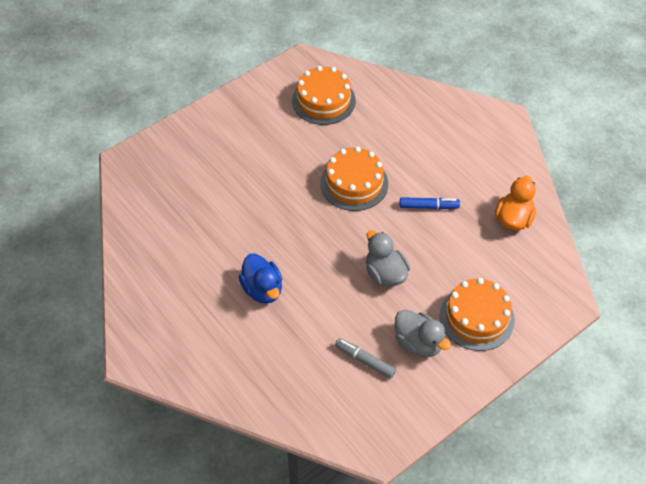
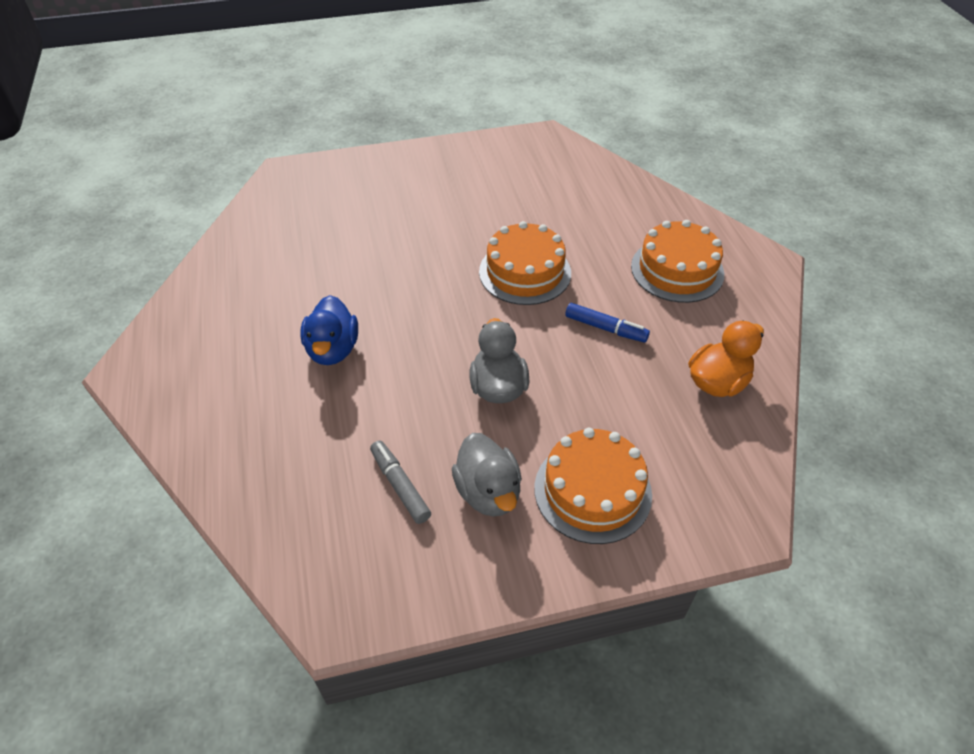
camera: 25 degrees right, 5 degrees down
(323, 100) = (544, 179): orange cake -> orange cake (677, 270)

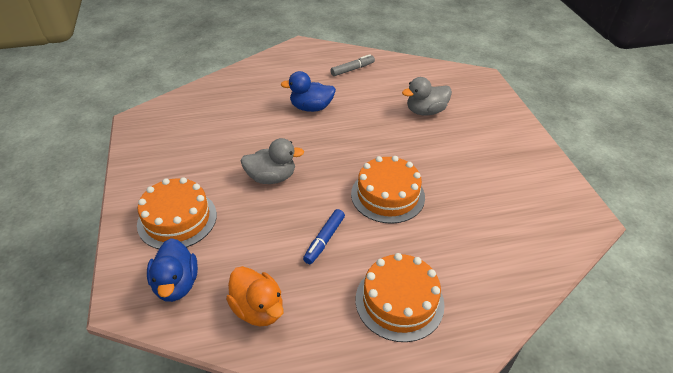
camera: 90 degrees right, 5 degrees down
(400, 486) = (205, 137): grey marker -> grey marker (352, 69)
(488, 492) = (190, 171): grey duck -> grey duck (425, 111)
(704, 469) = (176, 284): none -> blue duck

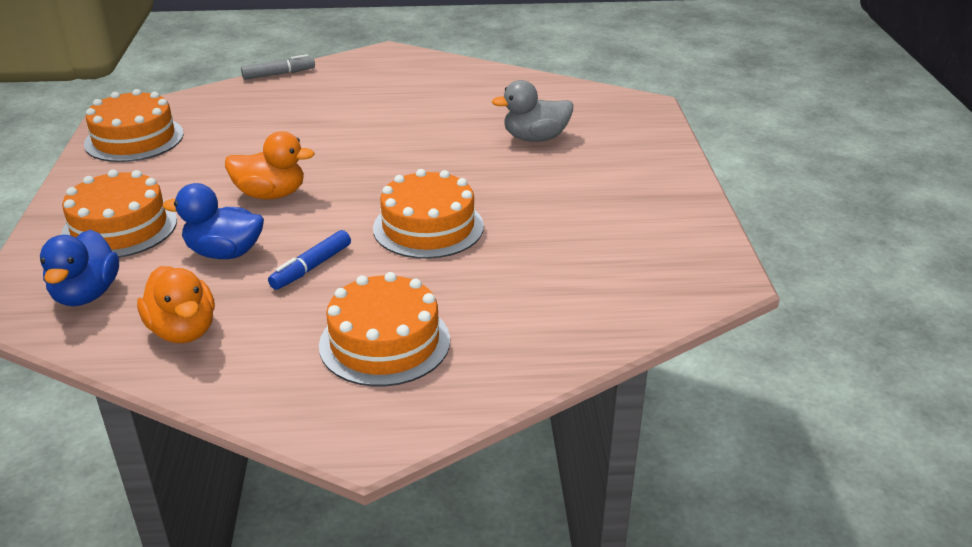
camera: 10 degrees right, 10 degrees down
(157, 137) = (134, 139): none -> orange cake
(271, 177) = (271, 194): grey duck -> orange duck
(311, 108) = (366, 122): blue duck -> blue duck (224, 253)
(352, 69) = (449, 83): grey marker -> grey marker (279, 74)

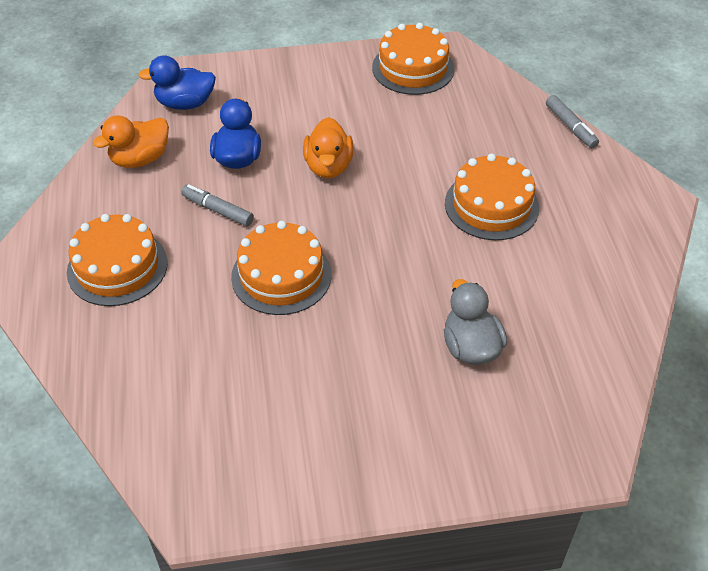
camera: 85 degrees right, 15 degrees up
(120, 227) = (271, 96): orange cake -> orange cake (491, 205)
(311, 267) = (217, 210): blue marker -> grey marker

